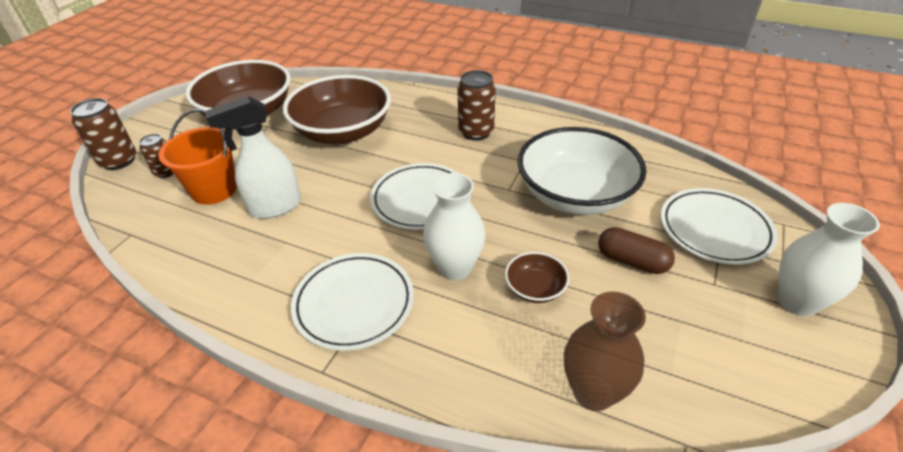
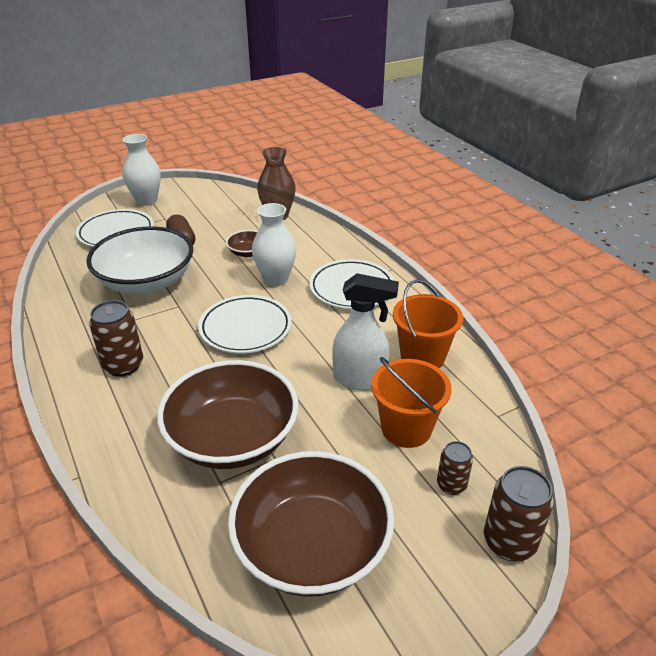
camera: 145 degrees left, 5 degrees down
(222, 256) = (422, 356): none -> orange bucket

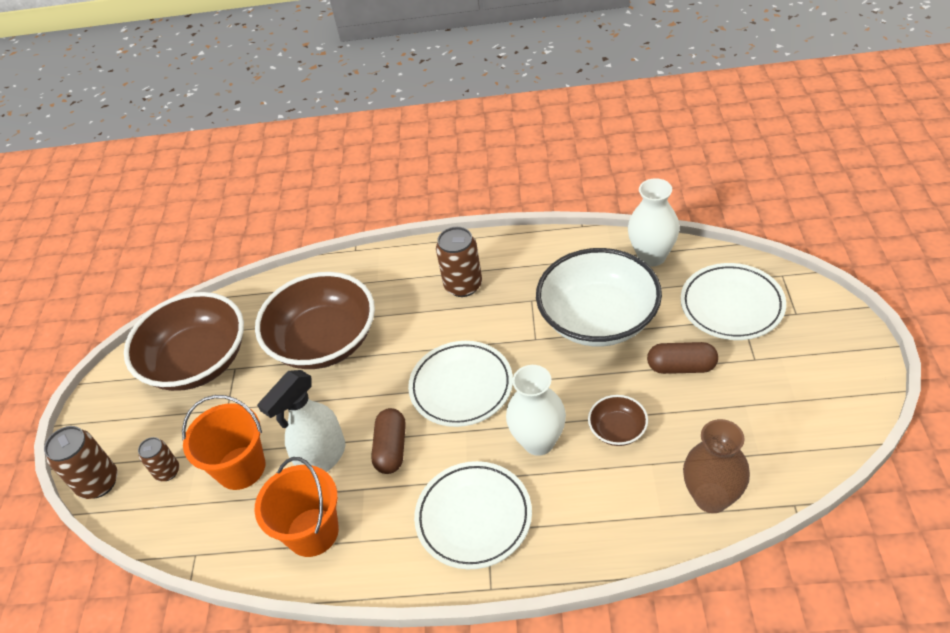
camera: 125 degrees right, 10 degrees up
(146, 201) = (821, 347): white vase -> white vase (651, 256)
(325, 344) = (391, 449): none -> brown capsule

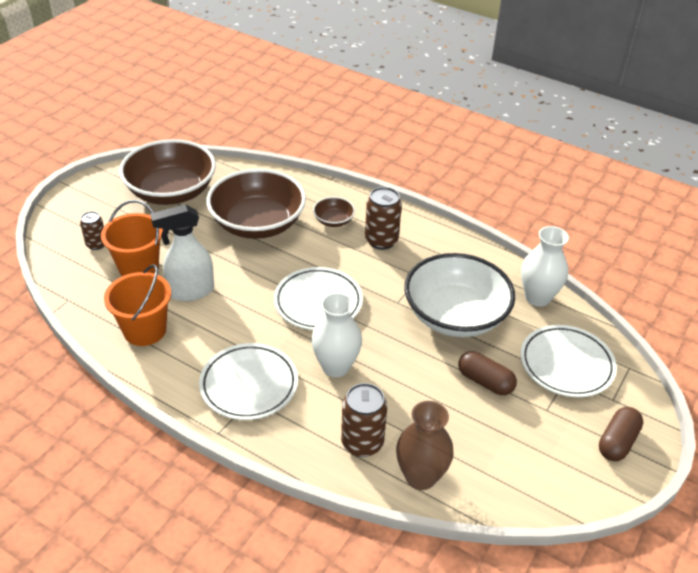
camera: 25 degrees right, 5 degrees down
(98, 483) = (54, 227): brown can -> brown can (362, 443)
(391, 449) = (237, 312): brown capsule -> brown capsule (617, 442)
(617, 430) = (397, 393): brown bowl -> brown bowl (333, 220)

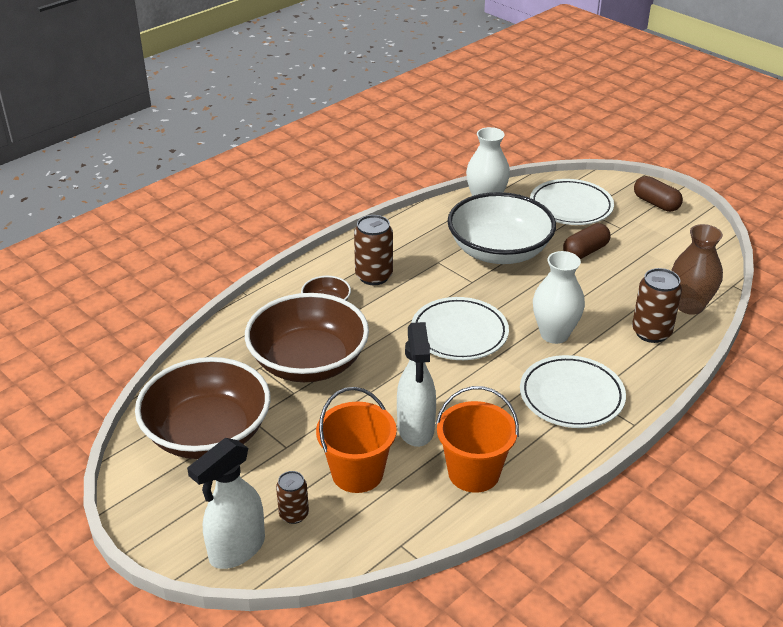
camera: 75 degrees left, 5 degrees down
(64, 225) = (236, 550): none -> white spray bottle

